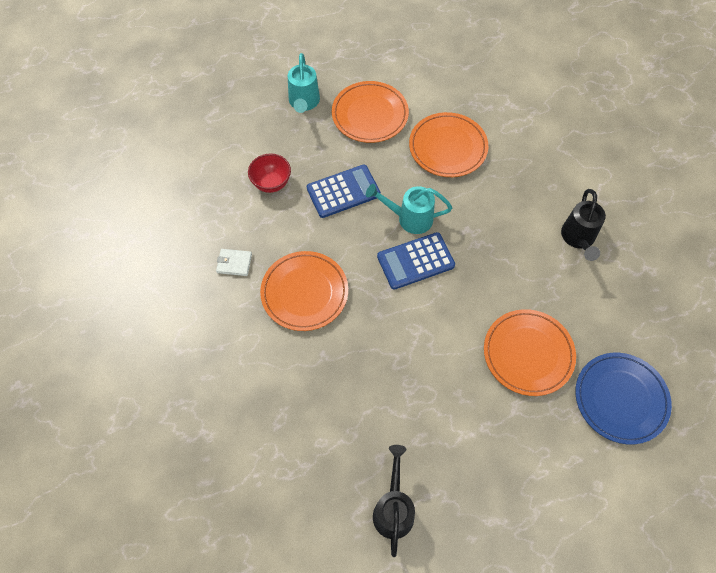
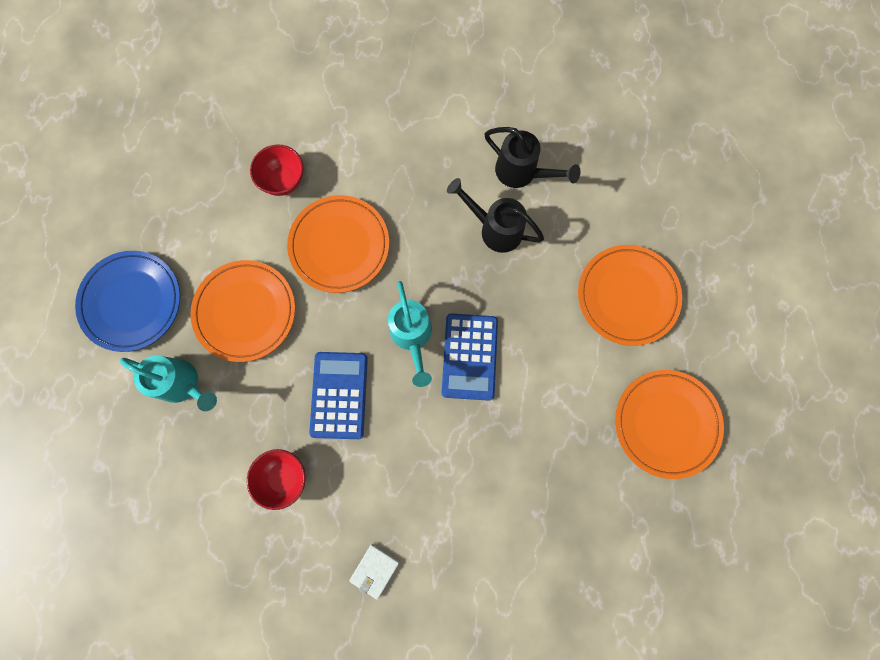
camera: 65 degrees left, 15 degrees up
(304, 293) = (452, 501): orange plate -> orange plate (666, 423)
(393, 509) = (733, 516): black watering can -> black watering can (495, 229)
(409, 218) = (412, 336): turquoise watering can -> turquoise watering can turned 45 degrees counterclockwise
(472, 97) = (283, 181): none -> red bowl
(620, 399) = (709, 235): blue plate -> blue plate (132, 302)

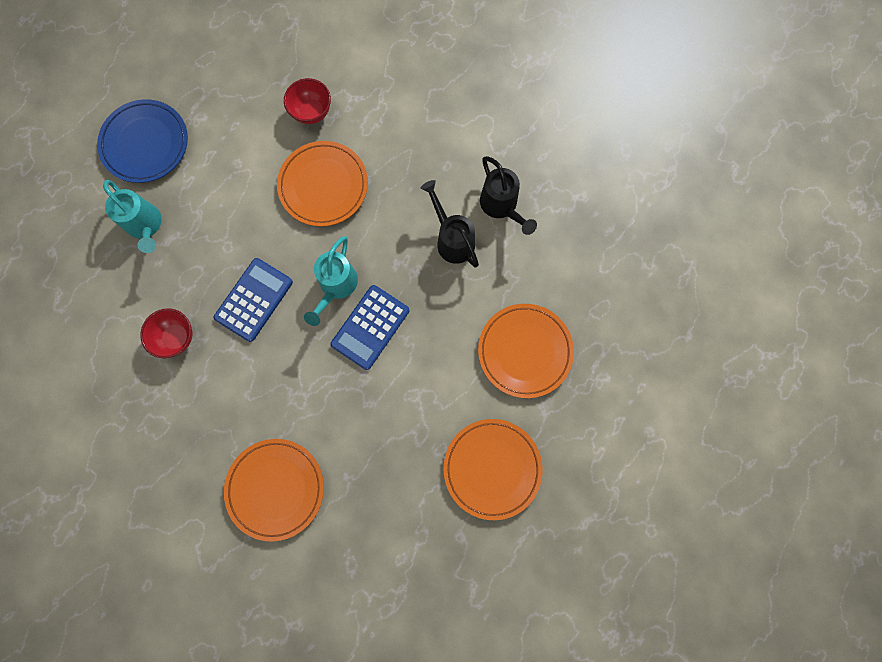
camera: 30 degrees right, 0 degrees up
(245, 312) = (223, 197): orange plate -> orange plate (275, 488)
(374, 570) = (200, 446): white wallet -> none

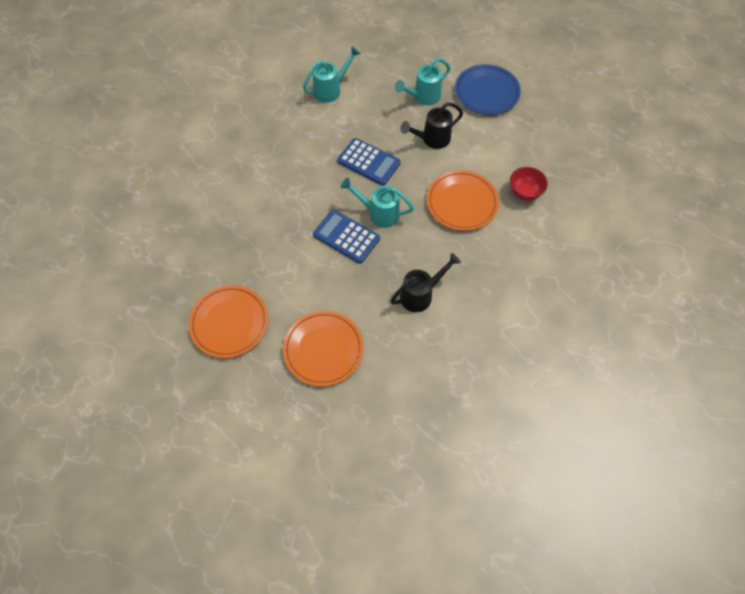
camera: 90 degrees right, 15 degrees down
(120, 354) = (331, 90): none -> turquoise watering can
(176, 337) = (341, 119): red bowl -> none
(275, 488) = (230, 181): orange plate -> none
(501, 206) = (452, 333): black watering can -> black watering can (432, 139)

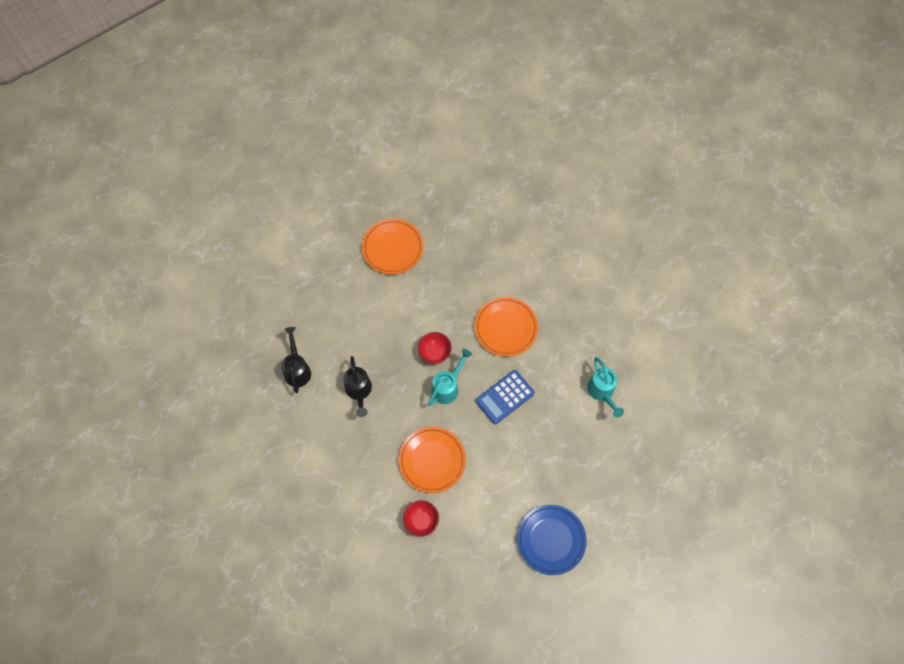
camera: 110 degrees right, 5 degrees up
(323, 349) = (344, 305): orange plate -> orange plate (506, 328)
(346, 237) = (434, 353): blue calculator -> red bowl
(423, 97) = (565, 475): turquoise watering can -> none
(432, 139) = (511, 463): black watering can -> black watering can (297, 369)

